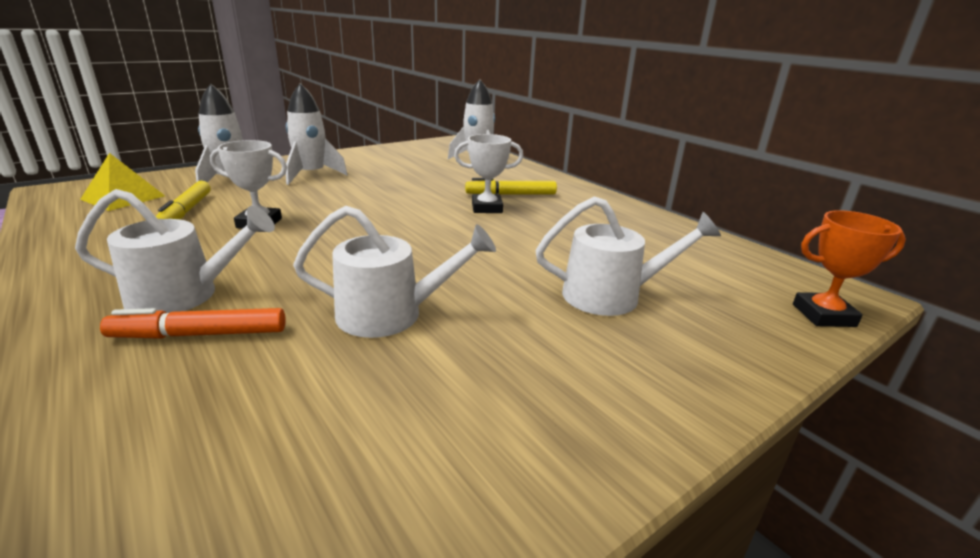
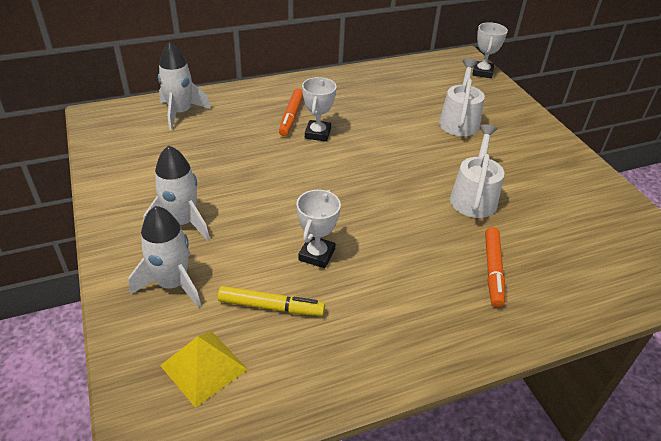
camera: 75 degrees left, 15 degrees up
(183, 295) = (444, 284): white watering can -> none
(511, 194) = (291, 116): yellow marker -> orange marker
(823, 315) = (482, 72): orange trophy -> white trophy

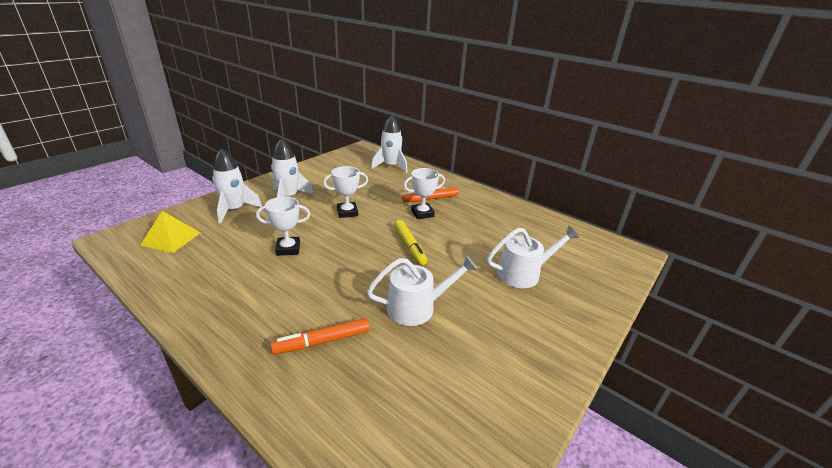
camera: 60 degrees right, 10 degrees down
(271, 307) = (229, 246): yellow marker -> yellow marker (410, 246)
(482, 72) = (626, 269): white trophy -> white trophy (347, 212)

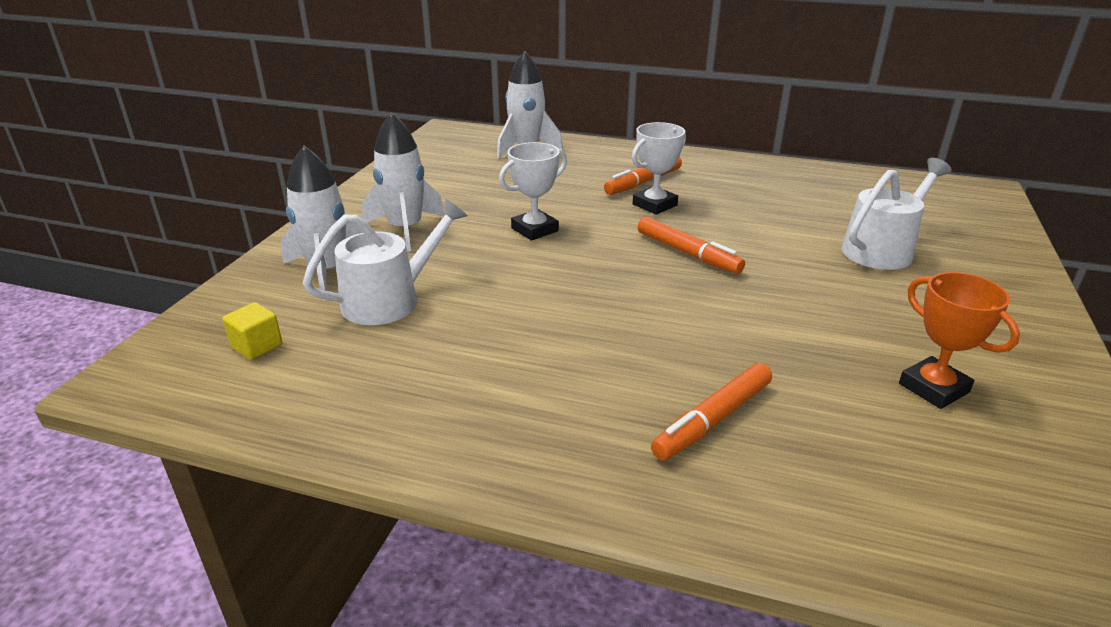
camera: 20 degrees left, 0 degrees up
(171, 238) = (257, 346): yellow pyramid -> yellow cube
(288, 249) = (499, 306): white trophy -> none
(410, 246) = (687, 253): yellow marker -> orange marker
(417, 307) = (794, 332): white watering can -> white watering can (390, 300)
(459, 365) = (933, 388): none -> orange trophy

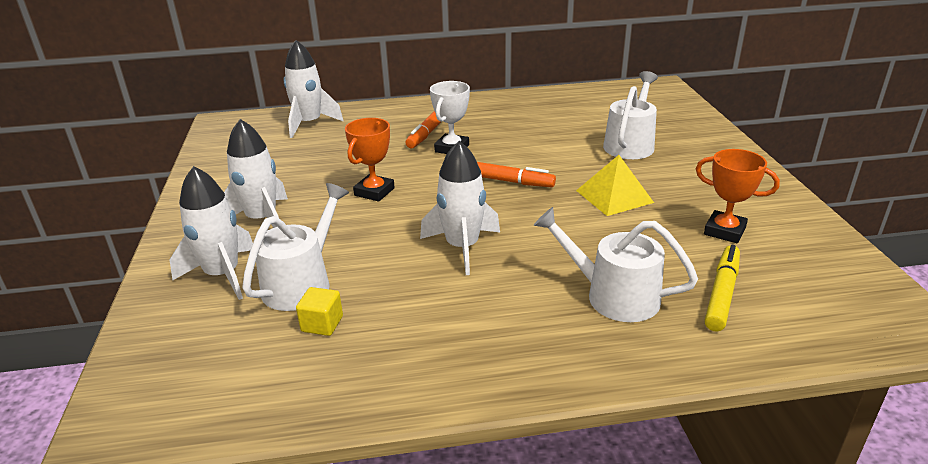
camera: 25 degrees left, 0 degrees up
(257, 346) = (215, 358): yellow cube -> yellow cube (322, 324)
(534, 230) = (374, 192): white trophy -> orange trophy
(579, 311) = (462, 247): none -> white rocket
(713, 420) = (613, 296): orange marker -> white watering can
(810, 304) = (614, 196): none -> yellow pyramid
(864, 465) = (722, 294): none -> yellow marker

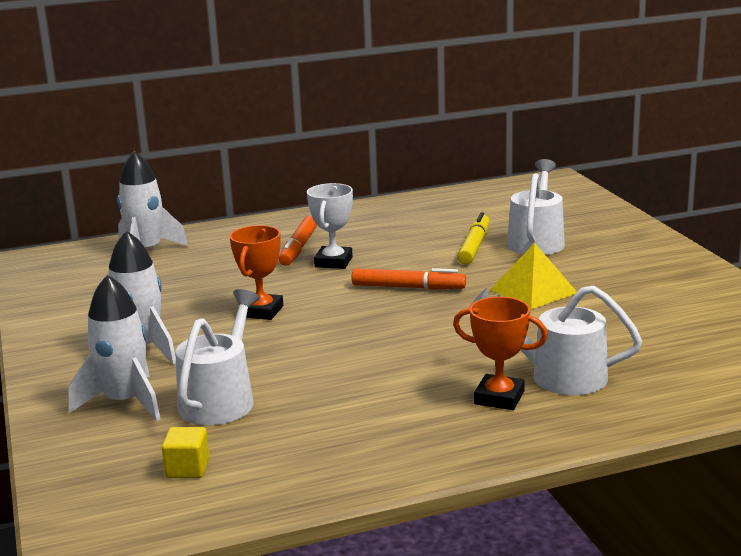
camera: 10 degrees left, 10 degrees down
(322, 324) = (261, 431): yellow cube -> yellow cube (187, 468)
(462, 247) = (384, 351): white rocket -> none
(722, 294) = (666, 363): yellow marker -> yellow marker (474, 246)
(724, 231) = (657, 311): orange trophy -> orange trophy (499, 398)

